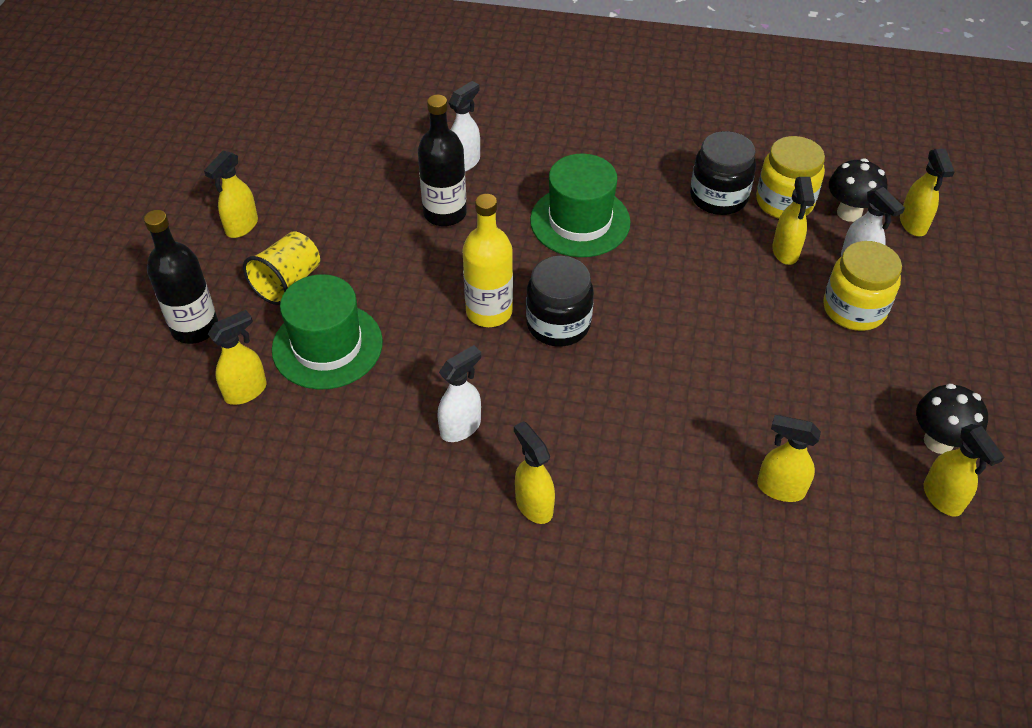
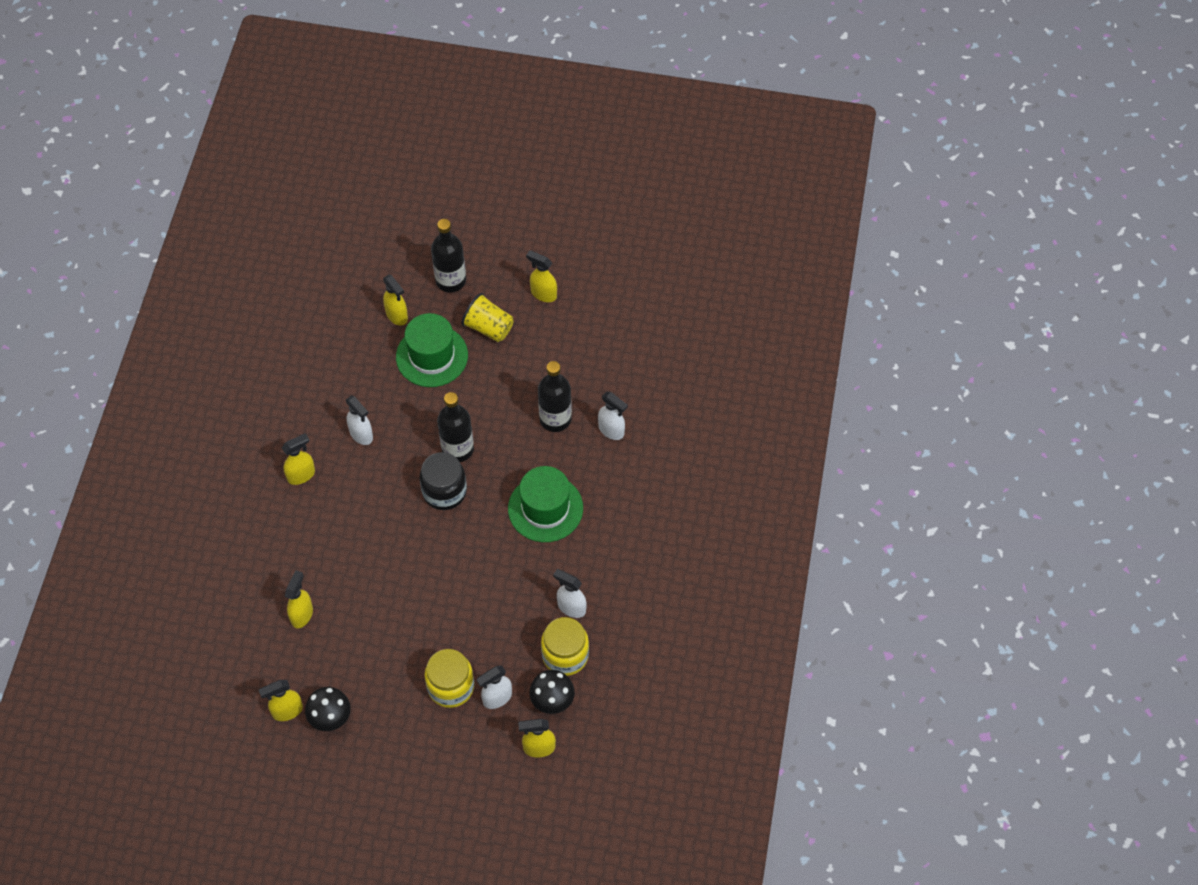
camera: 90 degrees right, 10 degrees up
(489, 311) = (457, 449): yellow bottle -> black bottle
(718, 197) = (571, 607): black jar -> white spray bottle
(785, 252) = (510, 648): yellow spray bottle -> none

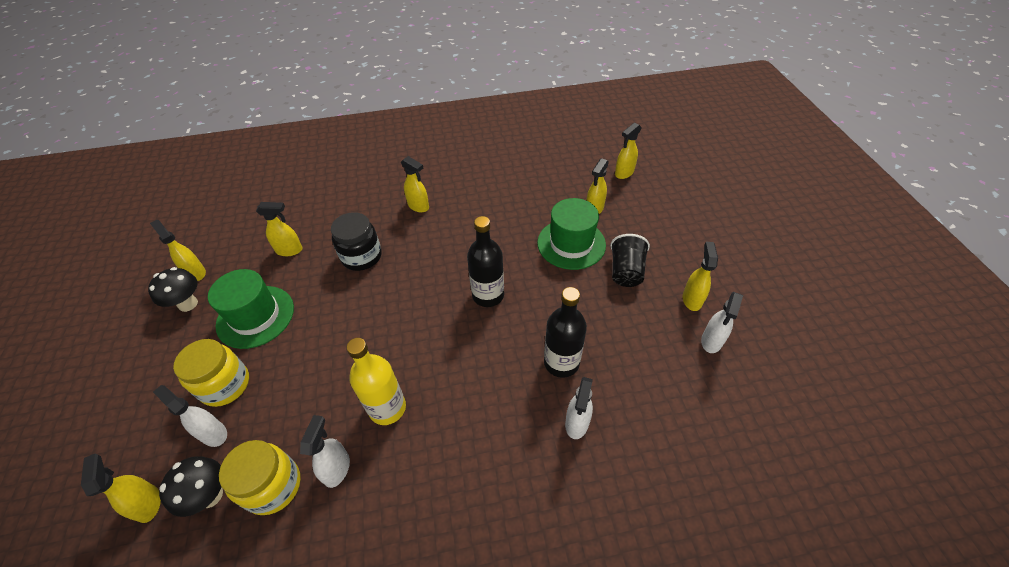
camera: 70 degrees right, 10 degrees down
(360, 264) = (624, 173): none -> yellow spray bottle
(361, 435) = (471, 227): white spray bottle -> white spray bottle (711, 341)
(444, 491) = (439, 301): black jar -> black jar (362, 256)
(451, 280) = (652, 229): black bottle -> none
(489, 327) = (626, 272): yellow cup -> black cup
(535, 560) = (387, 408): none -> yellow bottle
(545, 508) = (453, 393): green hat -> green hat (255, 316)

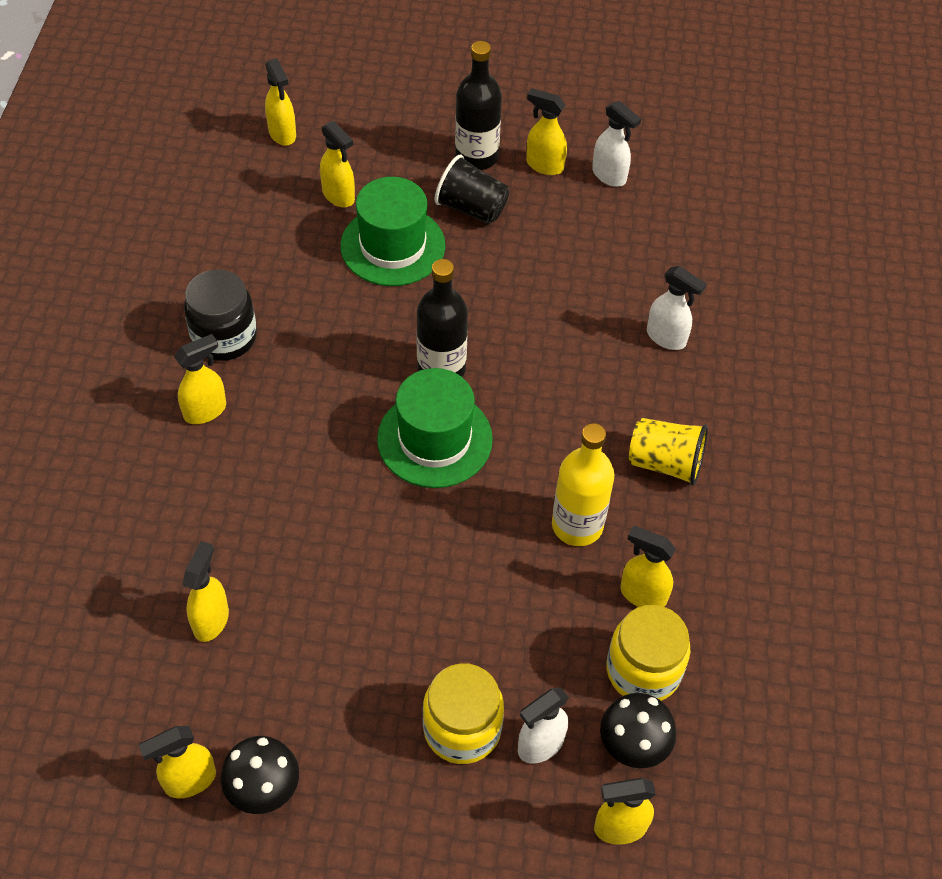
camera: 75 degrees left, 5 degrees up
(255, 316) = (343, 682): green hat -> green hat (434, 439)
(337, 468) = (642, 594): white spray bottle -> yellow spray bottle
(362, 256) = (283, 513): black jar -> black jar (224, 337)
(458, 454) = (665, 463): none -> yellow cup
(561, 362) = (582, 324): black bottle -> black bottle (476, 156)

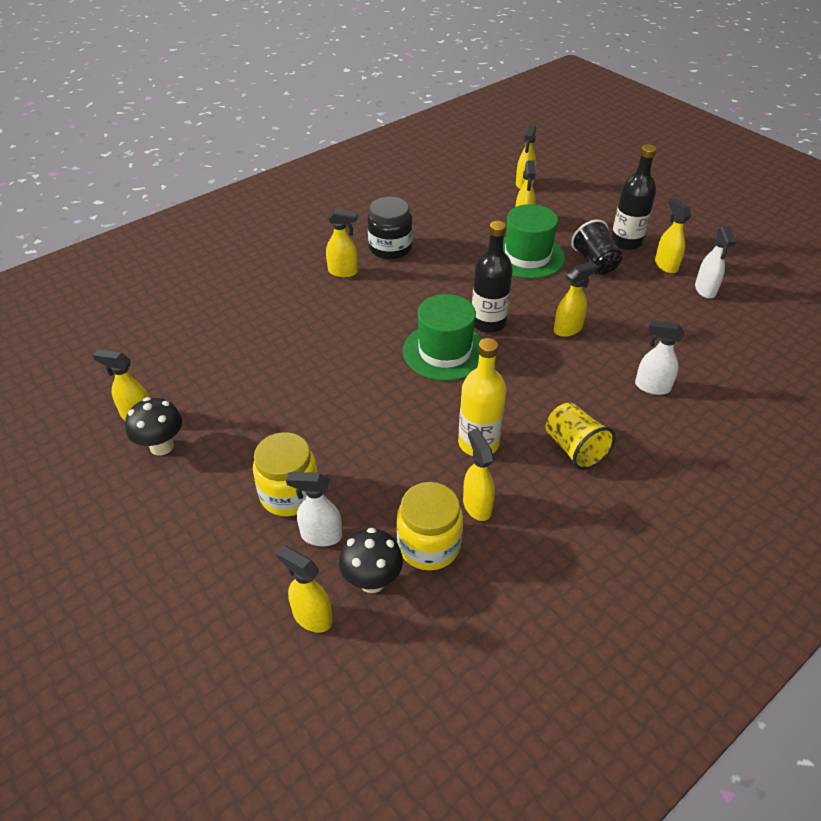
camera: 45 degrees right, 10 degrees down
(211, 620) = (234, 357): yellow spray bottle -> yellow spray bottle (568, 329)
(666, 338) = (652, 387): white spray bottle -> white spray bottle turned 120 degrees clockwise

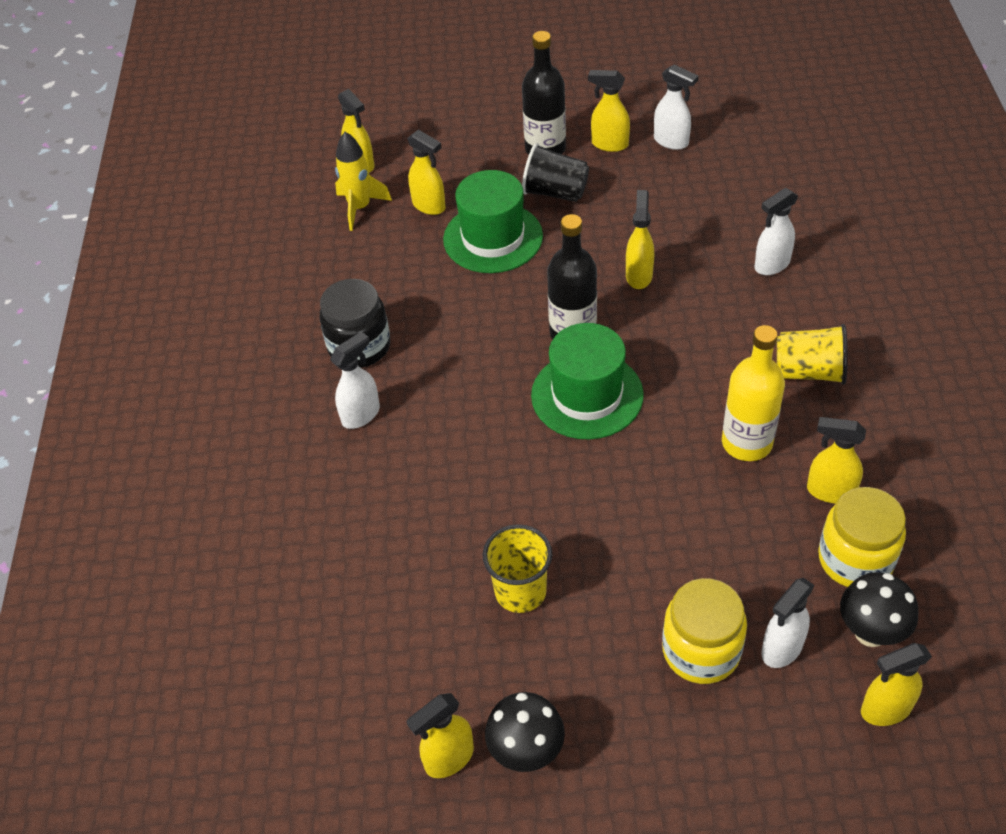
camera: 50 degrees left, 5 degrees up
(272, 391) = (520, 591): none -> yellow cup
(343, 272) = (361, 414): yellow spray bottle -> white spray bottle
(491, 199) = (360, 208): none -> yellow rocket

